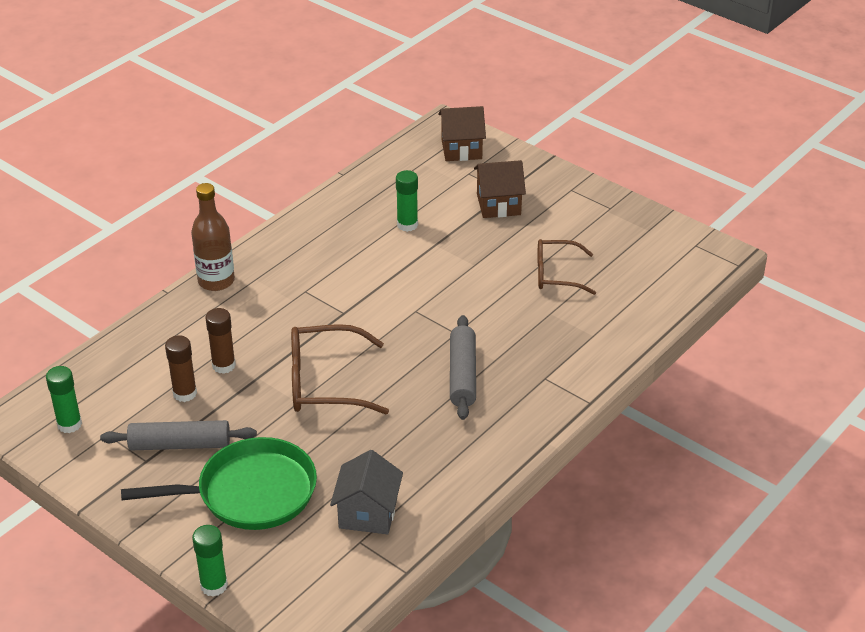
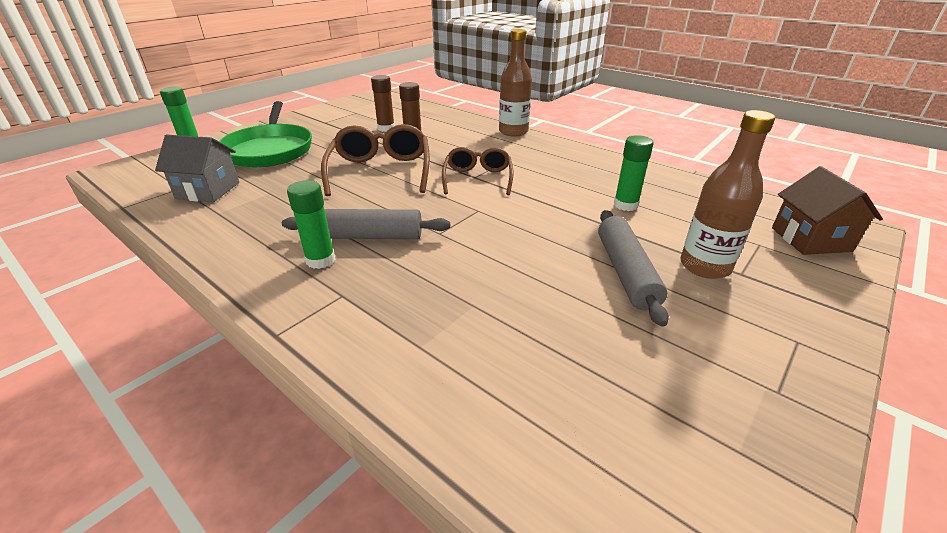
camera: 90 degrees right, 5 degrees down
(69, 424) = (369, 104): green glue stick -> green glue stick (320, 260)
(180, 444) = (334, 129): grey rolling pin -> grey rolling pin (626, 272)
(498, 204) = (705, 266): brown house -> brown bottle
(556, 274) = (562, 315): brown glasses -> brown glasses (477, 179)

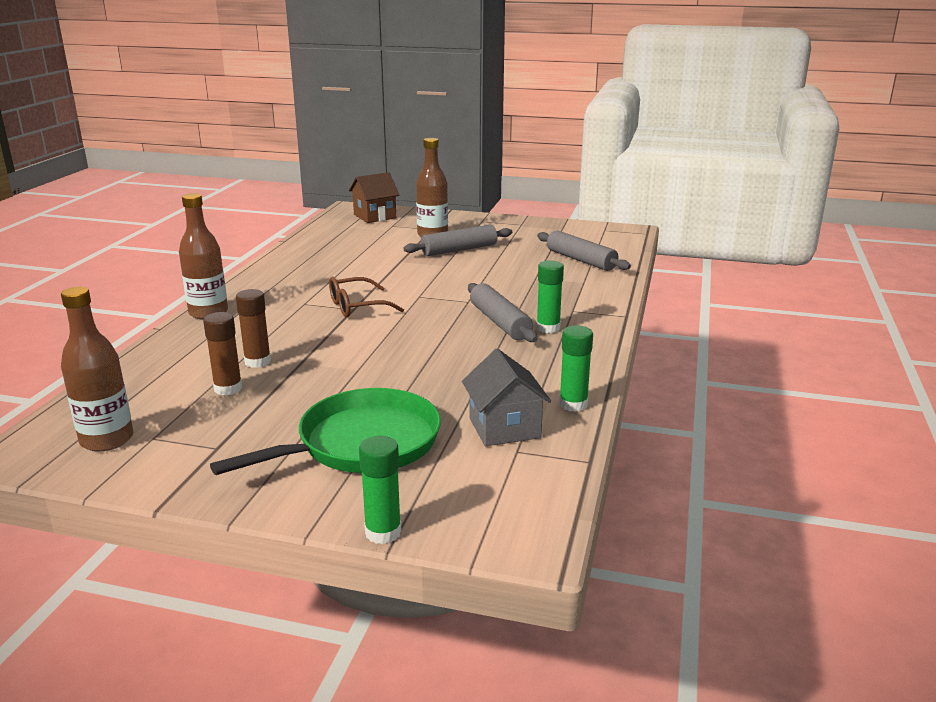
camera: 115 degrees left, 10 degrees down
(367, 105) = (107, 440): none -> brown bottle
(380, 171) = (374, 352): brown glasses -> none
(518, 389) = (581, 260): none -> grey rolling pin
(625, 205) = (366, 255): green glue stick -> green glue stick (573, 404)

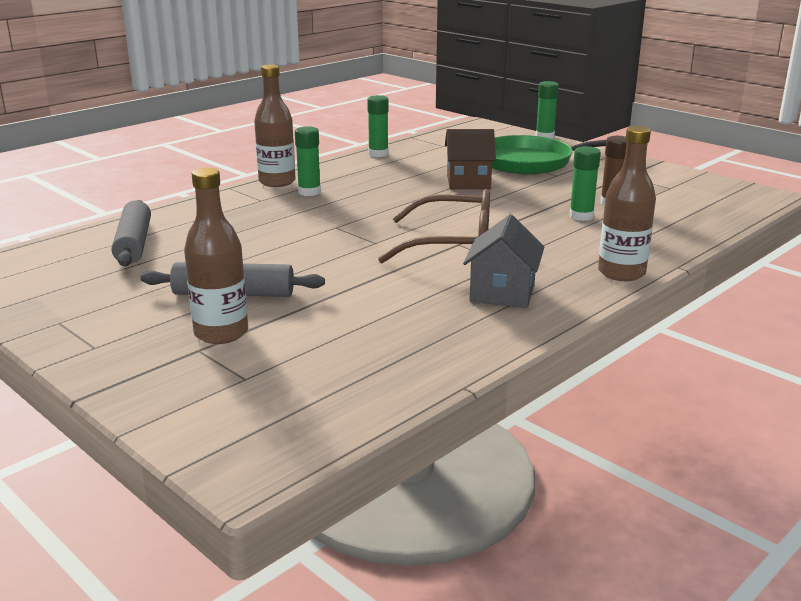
camera: 150 degrees left, 0 degrees up
(107, 440) = (704, 192): brown bottle -> brown bottle (277, 182)
(257, 362) = (581, 216): brown glue stick -> green glue stick
(357, 306) = (452, 245): brown glasses -> brown glasses, size x1.51
(374, 216) = (238, 419): brown house -> brown house (468, 182)
(499, 322) = (339, 204): grey rolling pin -> none
(504, 428) = (437, 153): grey house -> grey house (502, 293)

